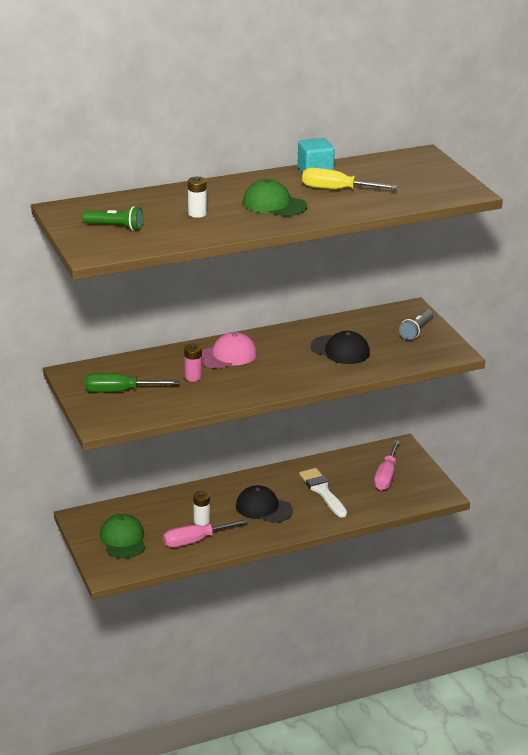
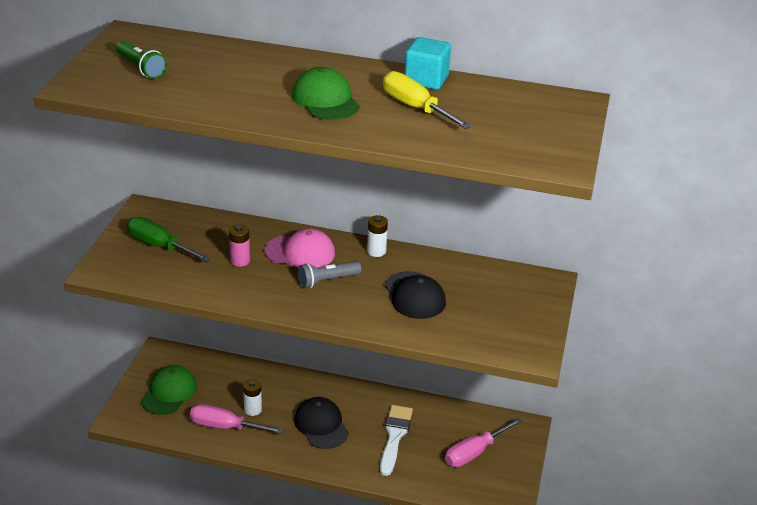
camera: 35 degrees right, 5 degrees up
(197, 213) = (236, 82): white battery -> white battery (376, 251)
(416, 331) = (522, 309): grey flashlight -> grey flashlight (327, 281)

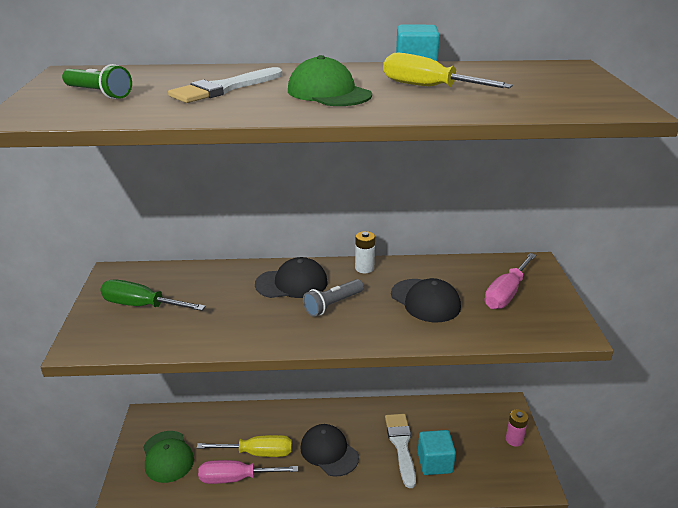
camera: 15 degrees left, 5 degrees down
(169, 393) = (167, 456): green cap -> green cap turned 150 degrees clockwise
(240, 261) = (234, 303): pink battery -> pink battery (514, 440)
(243, 79) = (224, 88): none -> white brush
(253, 410) = (257, 453): white battery -> yellow screwdriver
(300, 252) = (292, 283): pink cap -> black cap
(419, 460) = (434, 463): none -> turquoise cube
(474, 452) = (478, 442): pink screwdriver -> pink screwdriver (506, 293)

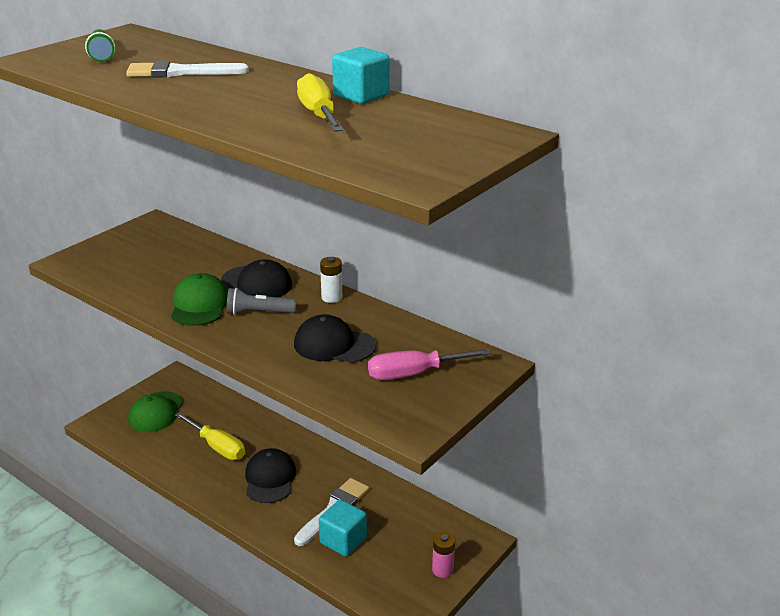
camera: 40 degrees right, 0 degrees up
(142, 305) = (135, 252): green screwdriver -> none
(236, 478) = (181, 455): pink screwdriver -> none
(329, 93) = (235, 97): green cap -> green cap (200, 305)
(425, 301) = (334, 345): black cap -> black cap turned 105 degrees clockwise

